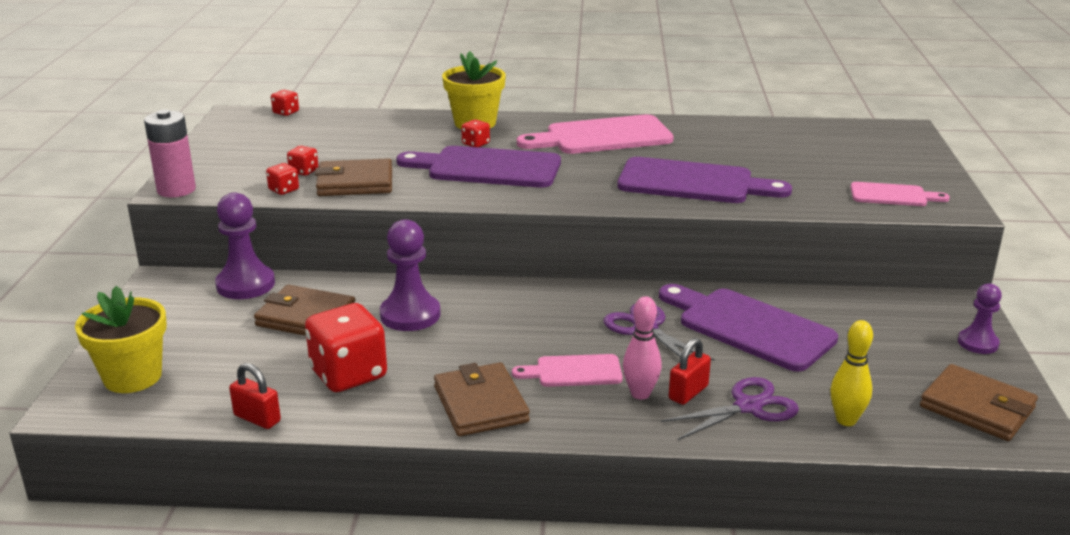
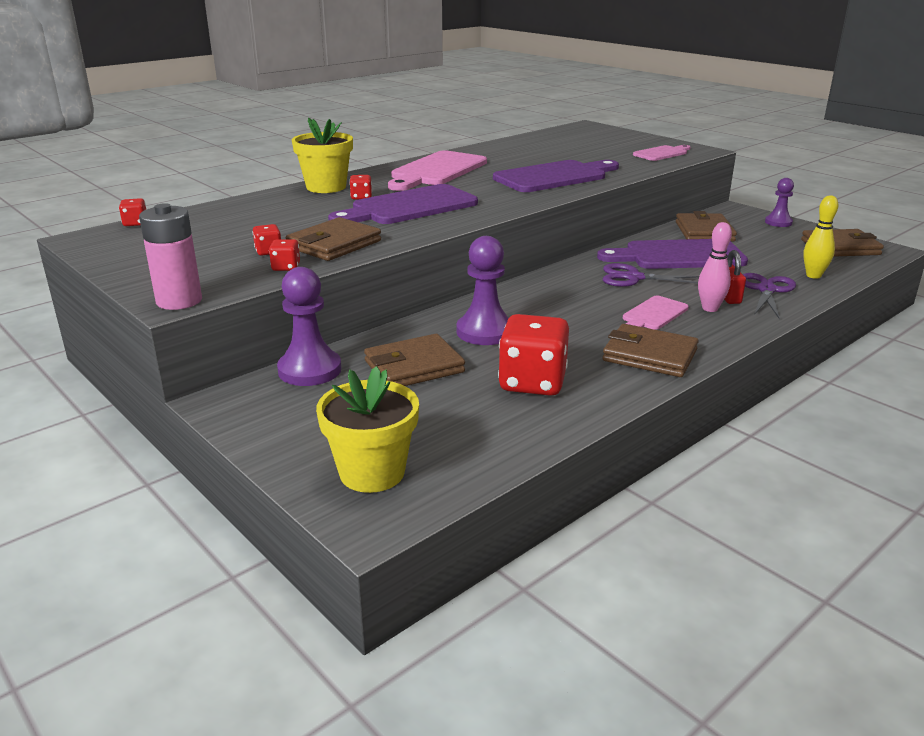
camera: 45 degrees left, 0 degrees up
(257, 418) = (539, 440): red padlock -> none
(850, 314) = (704, 232): none -> brown wallet

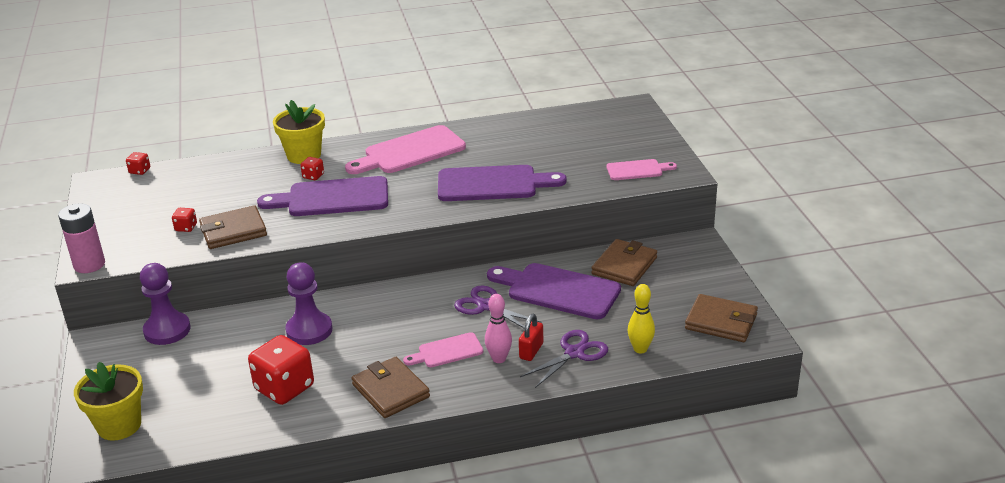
camera: 30 degrees right, 5 degrees up
(286, 267) = (179, 248): red dice -> none
(414, 367) = (229, 348): brown wallet -> none
(778, 222) = (713, 272): purple pawn -> none

